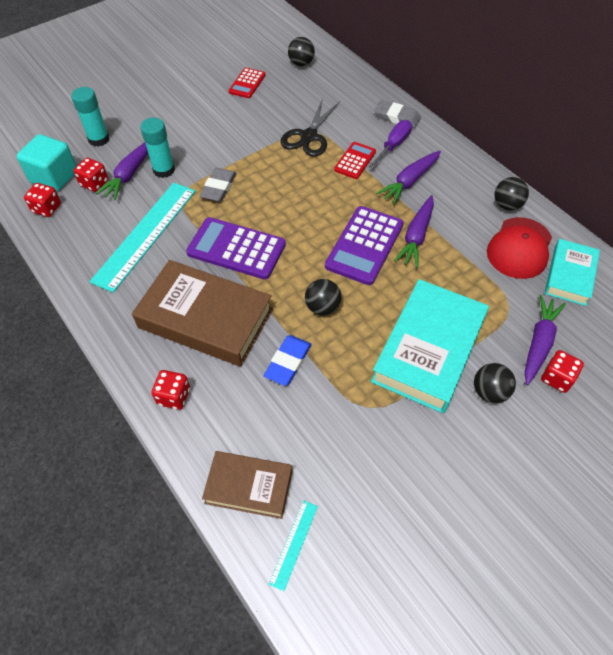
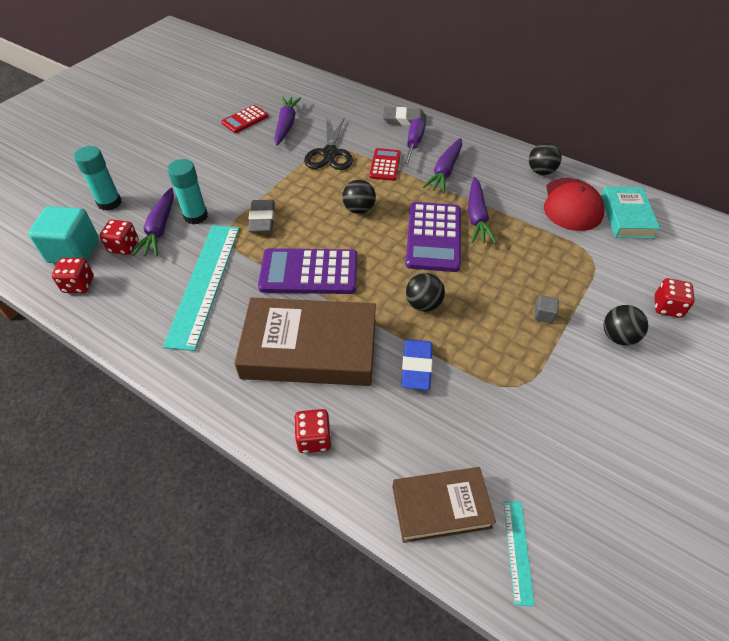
camera: 20 degrees left, 5 degrees down
(247, 83) = (245, 120): red calculator -> red calculator turned 45 degrees clockwise
(301, 63) = (290, 92): black ball -> black ball (359, 209)
(429, 350) = (543, 315): turquoise book -> grey cube
(539, 342) = (635, 280): purple carrot -> purple carrot (286, 125)

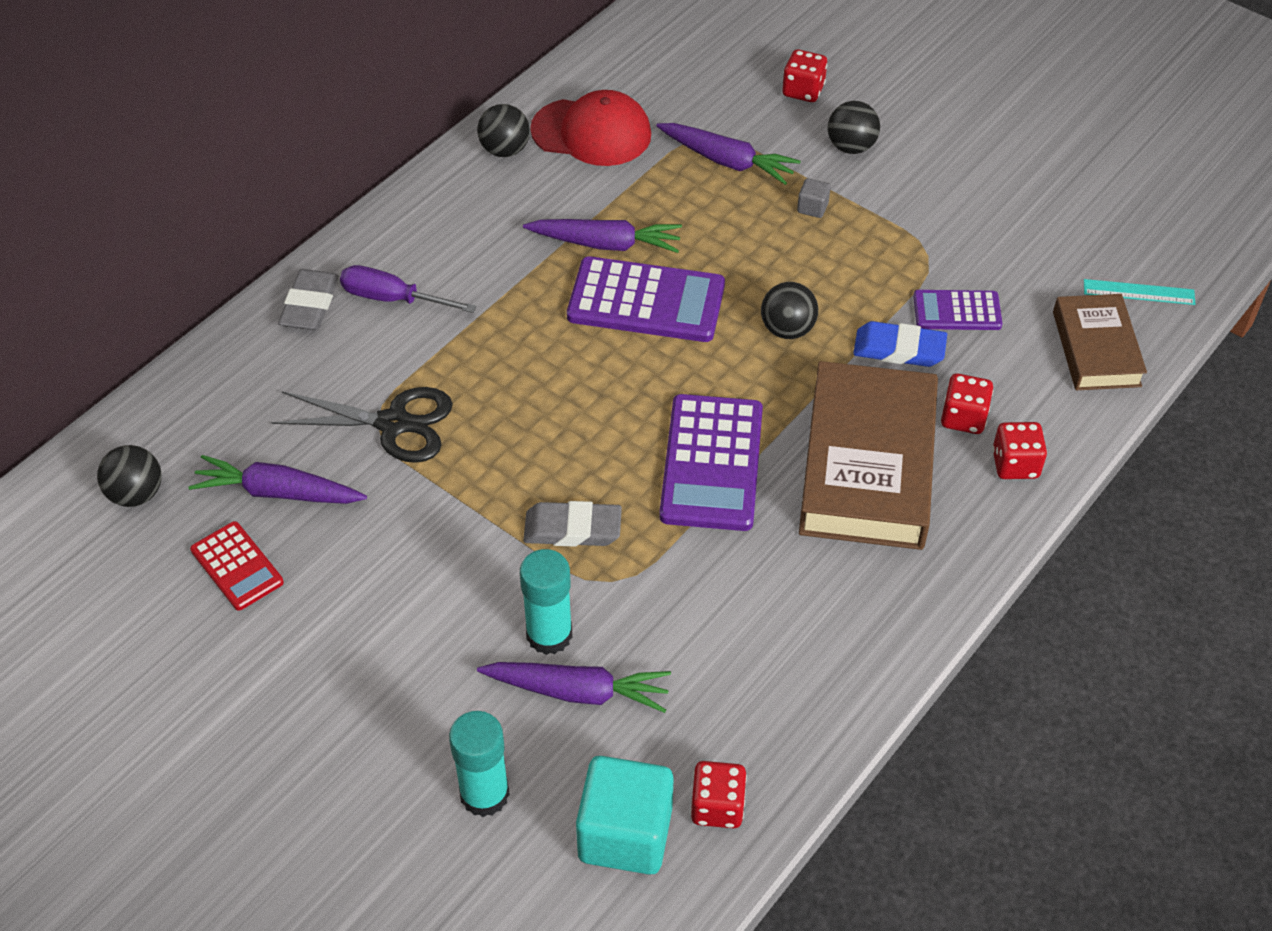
camera: 85 degrees left, 0 degrees up
(124, 246) = (622, 746): red dice -> red dice (963, 418)
(204, 283) = (726, 607): turquoise ruler -> none
(359, 209) = (565, 390): black ball -> black ball (136, 494)
(385, 165) = (447, 345): red calculator -> none
(445, 171) = (482, 266): purple carrot -> purple carrot (727, 161)
(462, 404) = (957, 311): none -> purple calculator
(626, 217) = (627, 83): turquoise book -> none

